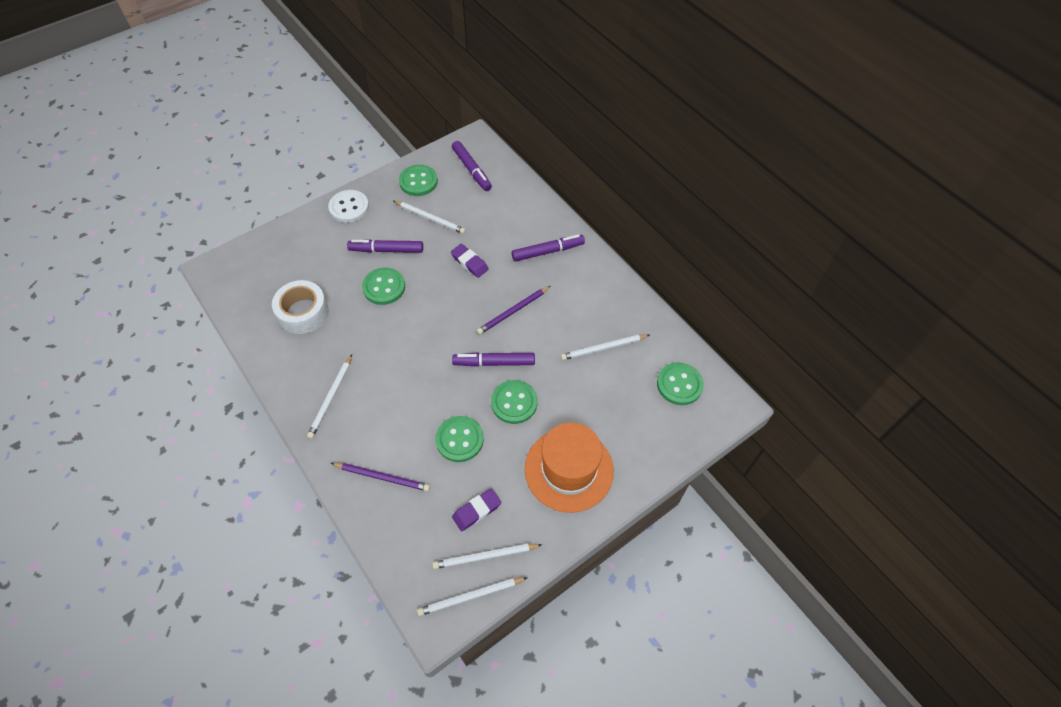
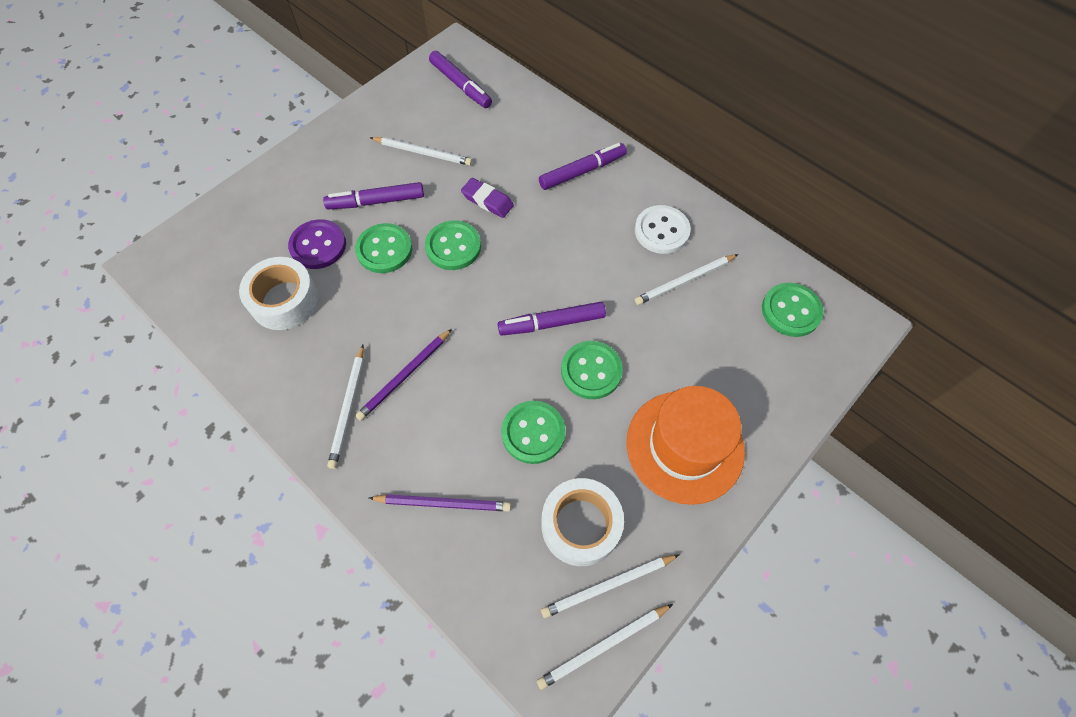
camera: 10 degrees left, 5 degrees up
(336, 276) = (318, 245): none -> purple button
(349, 207) = (314, 155): white button -> white button (661, 231)
(418, 181) = (396, 109): green button -> green button (453, 247)
(476, 511) = (580, 525): purple eraser -> white tape
(513, 311) = (559, 253): purple pencil -> purple pencil (405, 376)

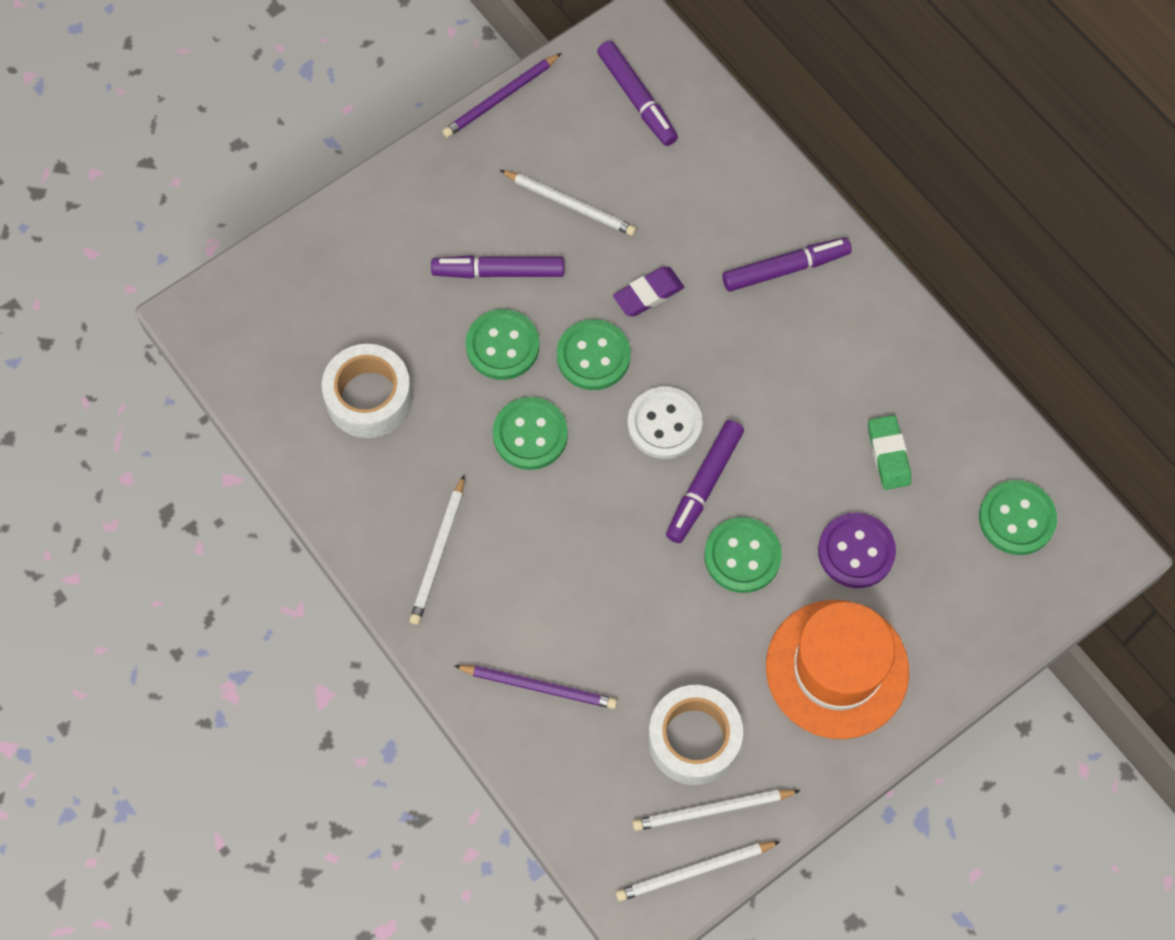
camera: 10 degrees right, 5 degrees up
(318, 245) = (417, 326): purple button -> purple button (856, 551)
(405, 376) = (511, 524): purple pencil -> purple pencil (500, 98)
(487, 201) = (648, 294): purple eraser -> purple eraser turned 75 degrees counterclockwise
(533, 433) = (657, 622): green button -> green button (530, 434)
(552, 323) = (704, 485): purple marker -> purple marker turned 60 degrees counterclockwise
(661, 231) = (875, 377): white button -> white button (664, 424)
(684, 281) = (888, 454): white pencil -> green eraser

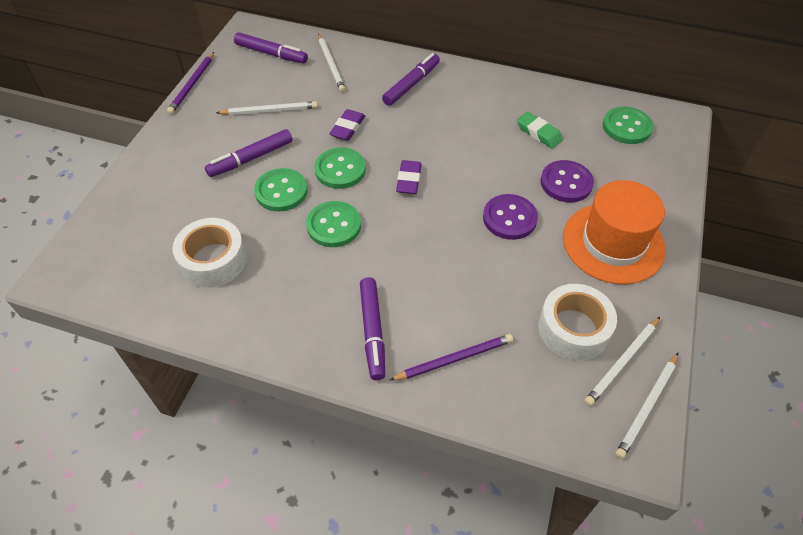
camera: 35 degrees left, 15 degrees down
(438, 553) = (325, 320): white pencil -> white pencil (331, 64)
(664, 424) = (409, 180): white button -> purple eraser
(704, 485) = (457, 196): purple marker -> purple marker (373, 331)
(742, 556) = (509, 218): green button -> purple button

